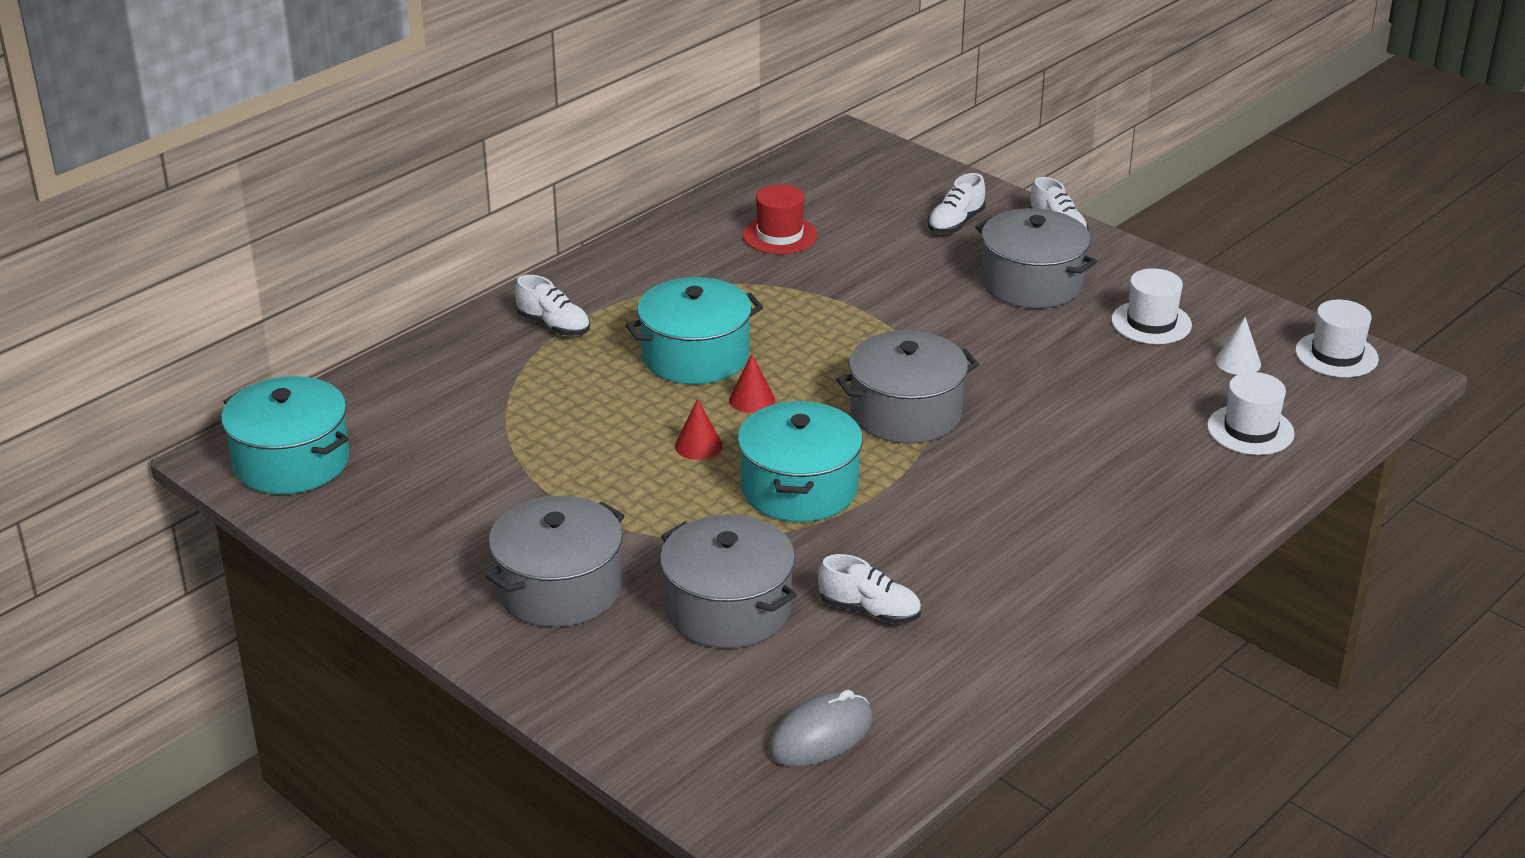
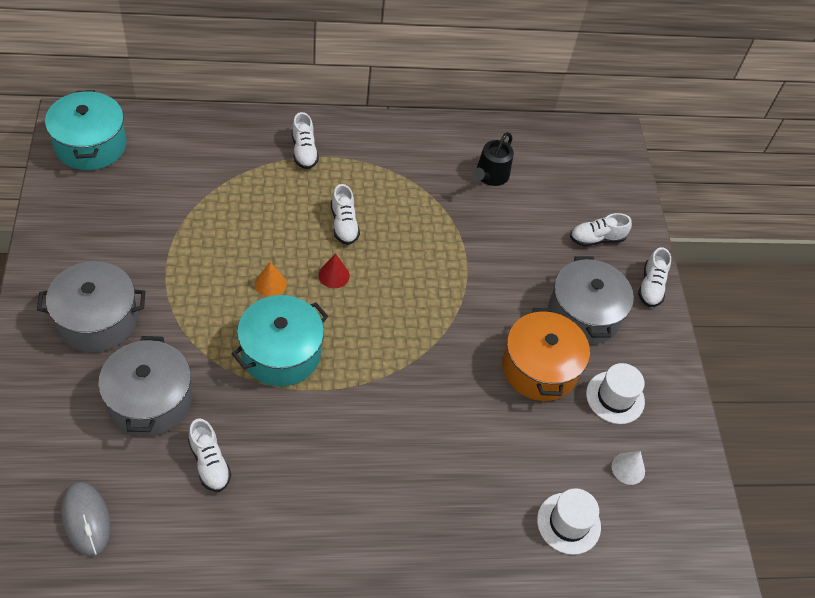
camera: 35 degrees right, 20 degrees up
(695, 356) = (344, 224): turquoise pot -> white shoe
(698, 445) = (270, 284): red cone -> orange cone
(780, 235) = (490, 176): red hat -> black watering can
(820, 735) = (86, 519): grey mouse -> grey mouse turned 60 degrees clockwise
(906, 413) = (397, 349): grey pot -> none
(1055, 344) = (539, 368): none -> orange pot
(1336, 355) = (697, 514): white hat -> none

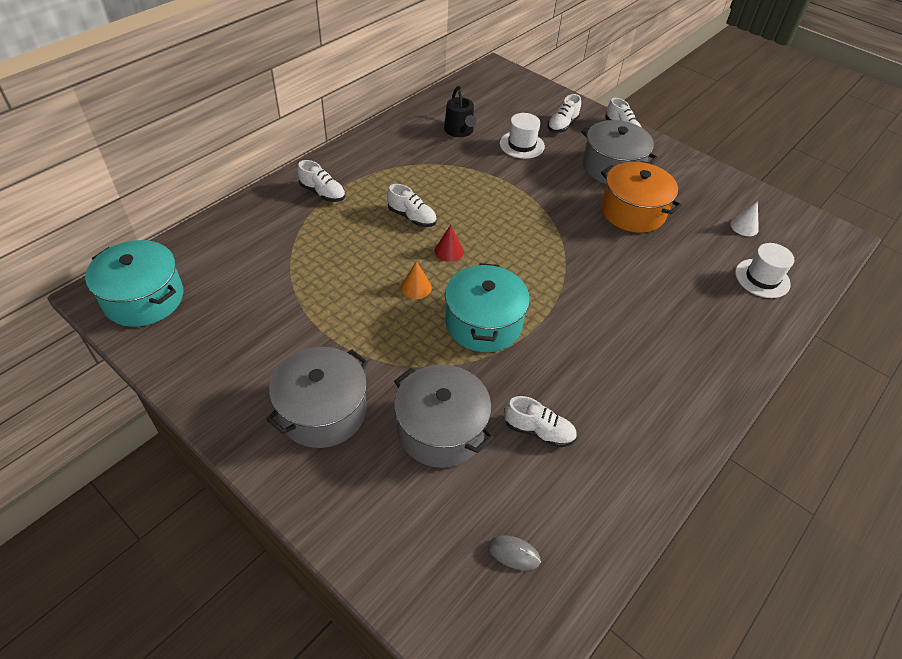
camera: 40 degrees left, 5 degrees down
(86, 519) = (514, 553): grey mouse -> grey mouse, size x0.61
(615, 397) = (687, 197): white hat -> white hat (522, 145)

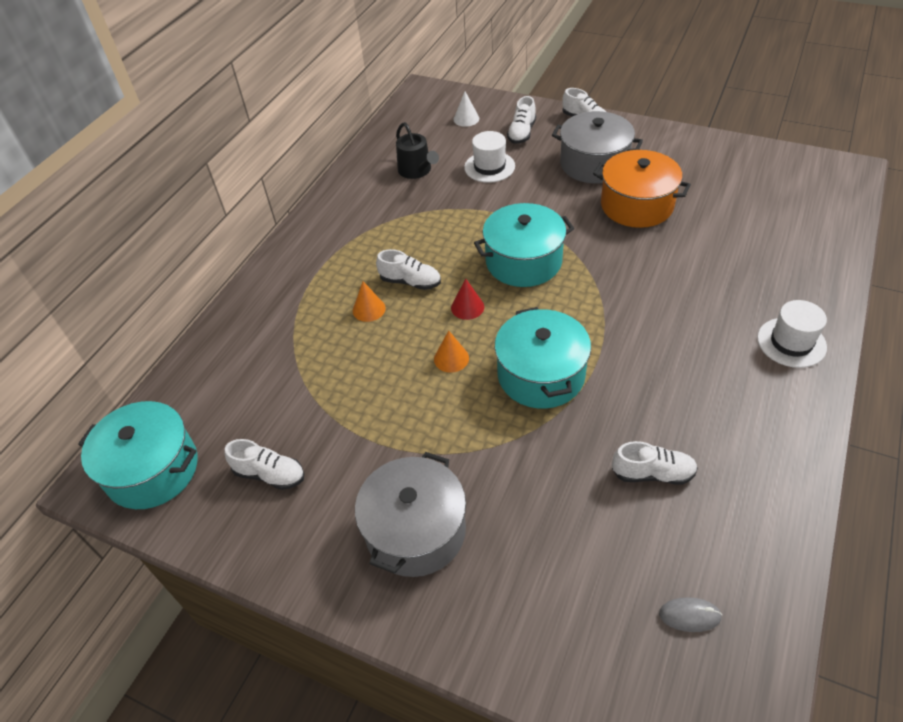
camera: 10 degrees left, 0 degrees up
(322, 193) = (300, 284): white shoe -> white shoe (269, 474)
(368, 228) = (369, 309): none -> orange cone
(441, 429) = (551, 507): grey pot -> none
(513, 229) = (523, 261): none -> turquoise pot
(744, 226) = (753, 187): white cone -> white cone (466, 119)
(762, 278) = (796, 236): white hat -> white hat (791, 342)

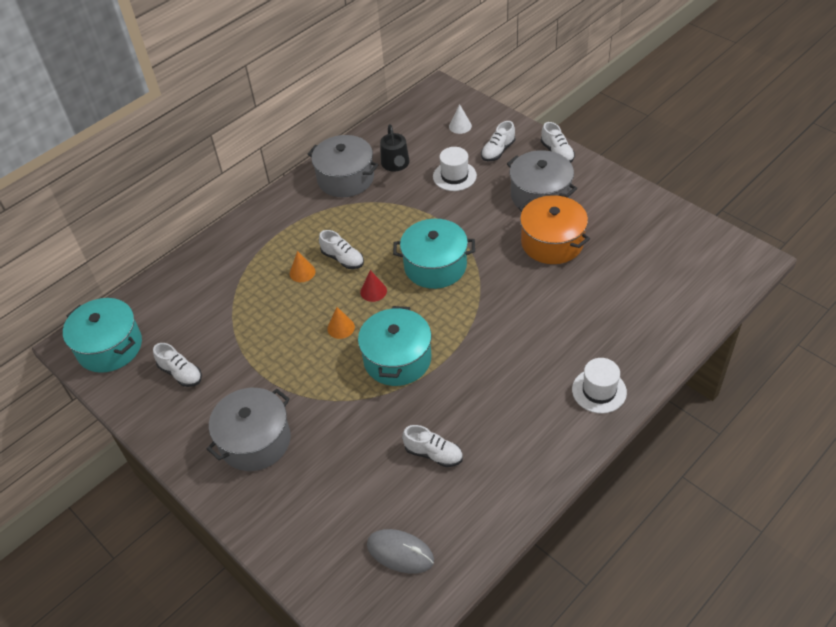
camera: 20 degrees right, 0 degrees up
(366, 198) = (345, 178): none -> grey pot
(689, 615) = (400, 552): grey mouse -> grey mouse, size x1.65

